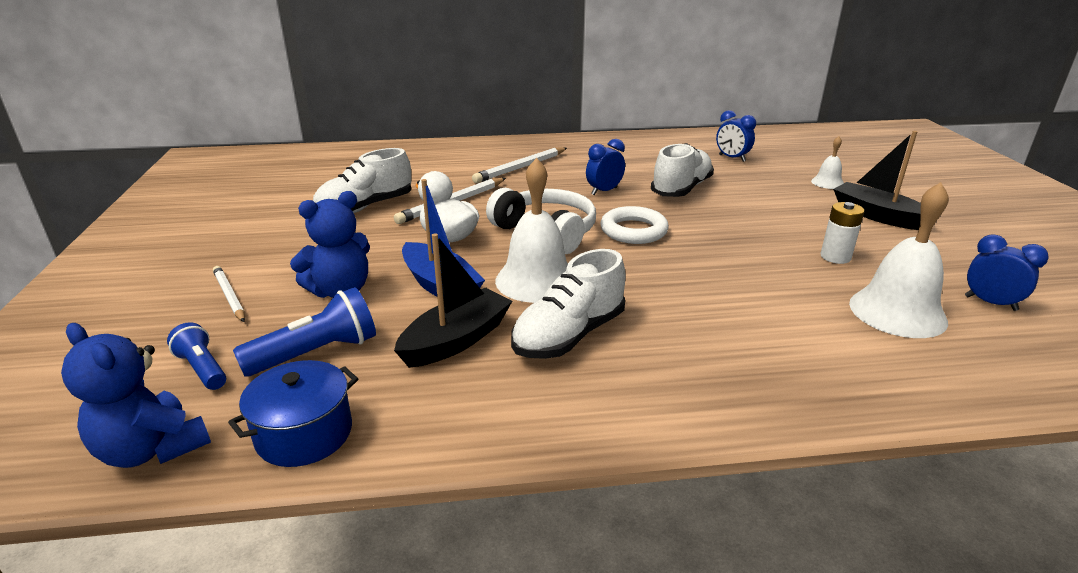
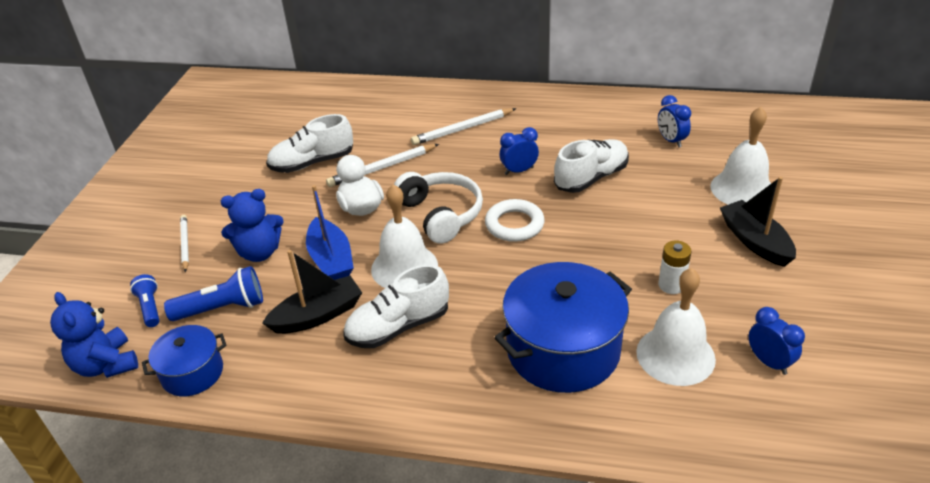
camera: 20 degrees right, 10 degrees up
(778, 326) = (563, 350): none -> blue pot
(827, 182) = (742, 189): white bell -> white bell, size x1.99

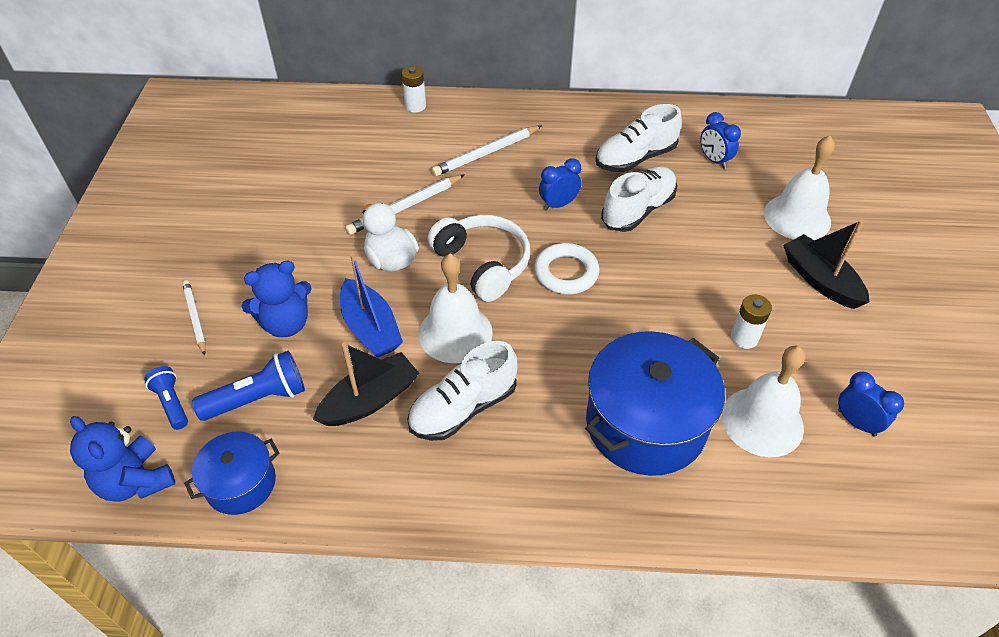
camera: 10 degrees left, 10 degrees up
(312, 163) = (323, 204): white shoe -> white shoe (635, 158)
(408, 91) = (415, 106): none -> white battery

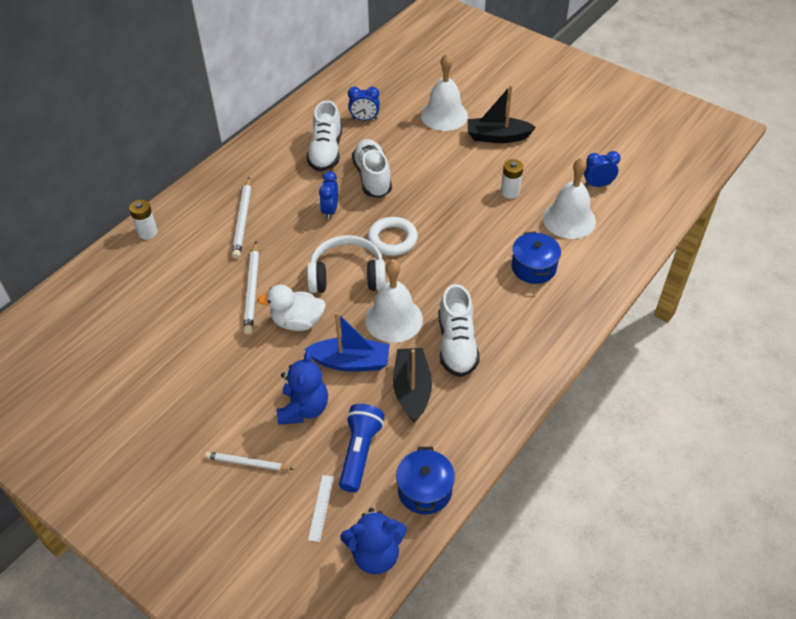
camera: 55 degrees left, 0 degrees up
(172, 403) = (321, 507): blue flashlight -> white ruler
(645, 424) = (533, 267): blue pot -> blue pot, size x0.55

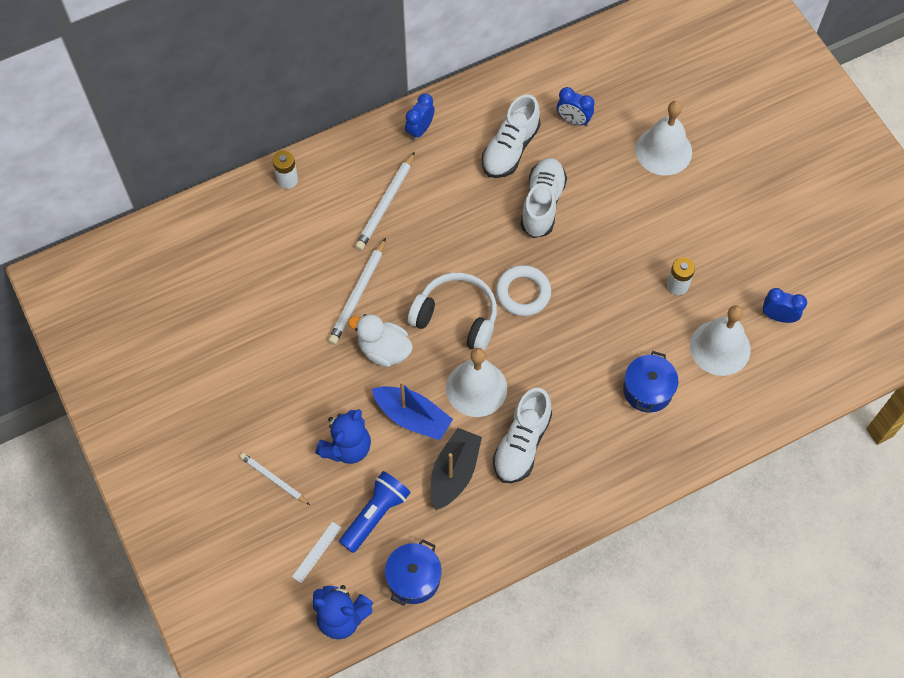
camera: 25 degrees right, 15 degrees up
(330, 210) = (478, 229): blue clock -> blue clock (420, 130)
(497, 137) = (706, 205): black boat -> none

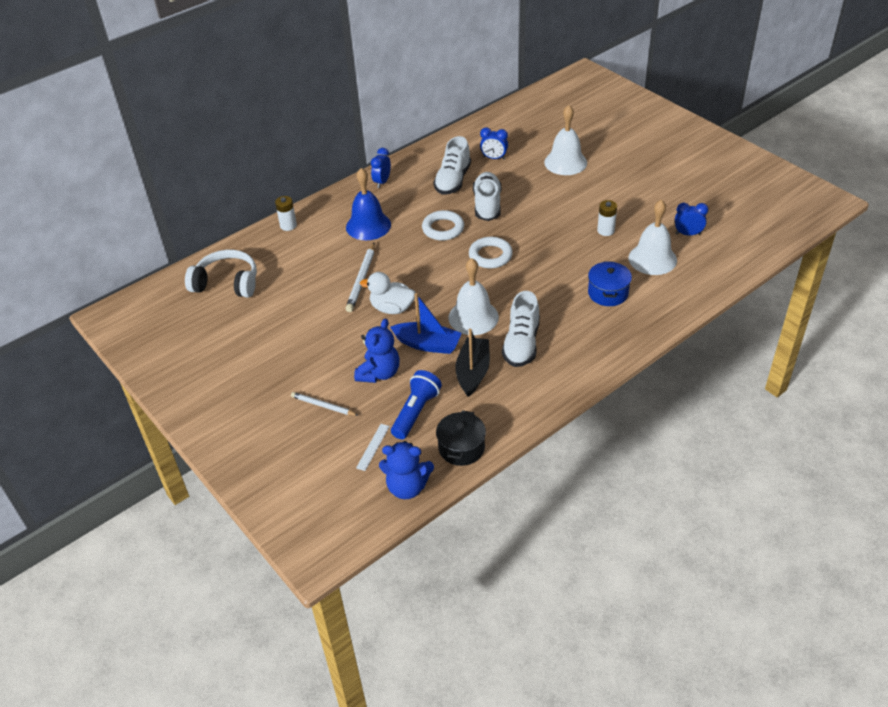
camera: 10 degrees left, 20 degrees down
(385, 204) = (368, 225): white pencil -> blue bell
(413, 578) = (461, 448): blue pot -> black pot
(456, 317) = (443, 279): white headphones -> white headphones (227, 283)
(476, 232) = (443, 228): none -> white ring

